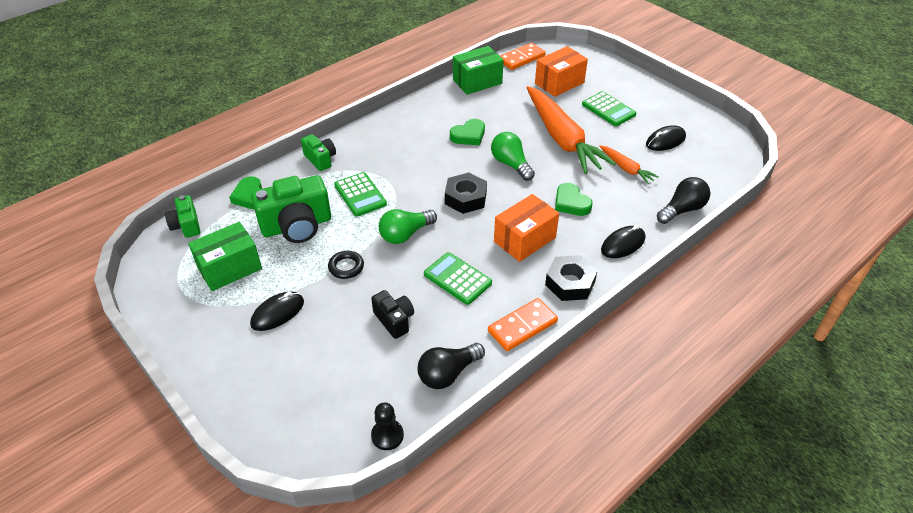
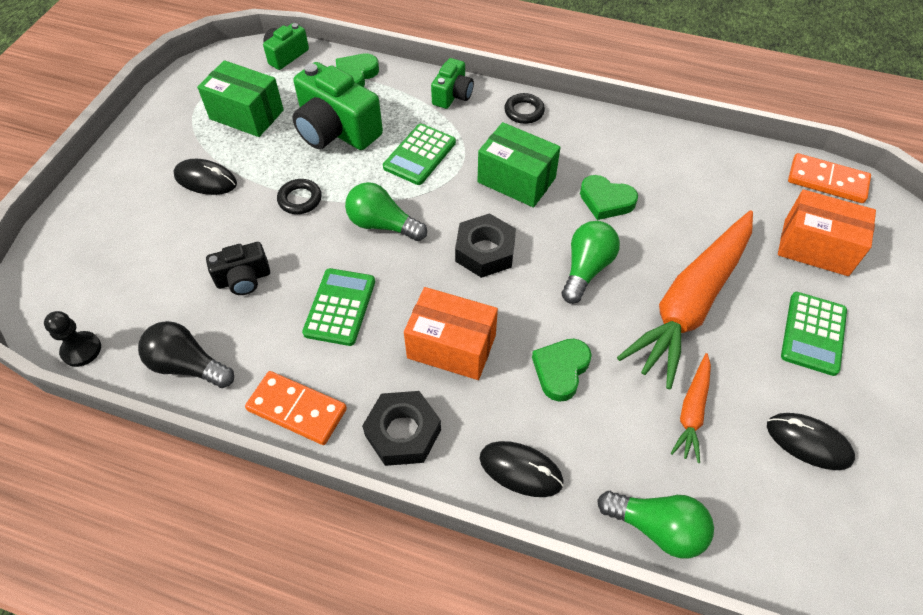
camera: 60 degrees right, 10 degrees up
(367, 136) = (524, 111): none -> black ring
(394, 320) = (243, 279): black camera -> black camera turned 45 degrees clockwise
(477, 82) = (725, 159): green box -> green box (516, 180)
(682, 210) = (657, 528): black light bulb -> green light bulb

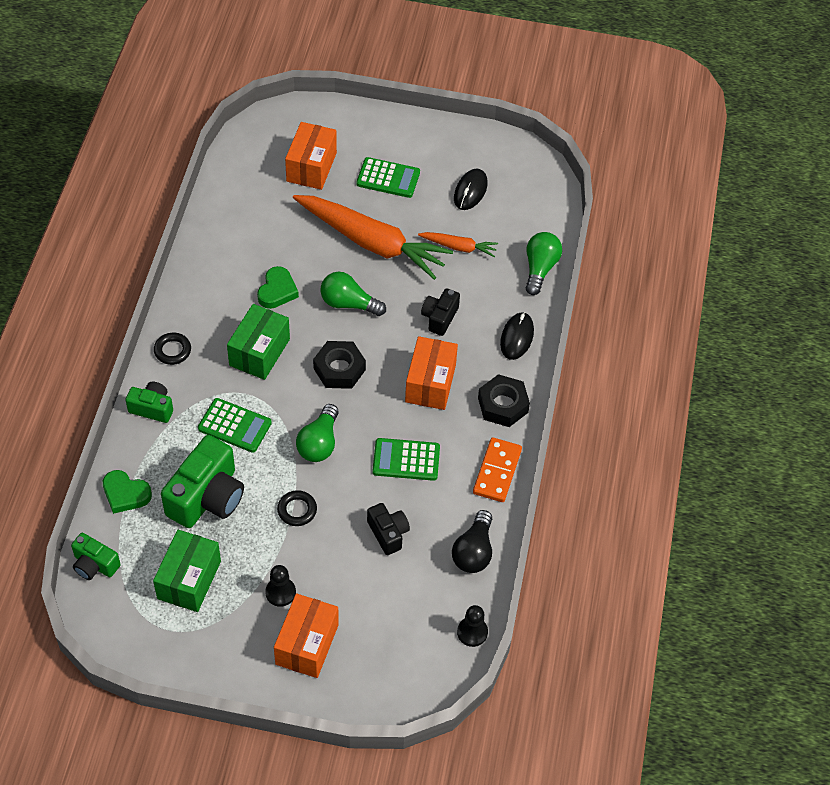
camera: 100 degrees left, 0 degrees up
(138, 197) = (307, 644): none -> orange box
(206, 180) = (280, 592): black mouse -> black pawn
(561, 370) = (439, 318): green heart -> black camera
(827, 181) = (242, 151): orange domino -> none

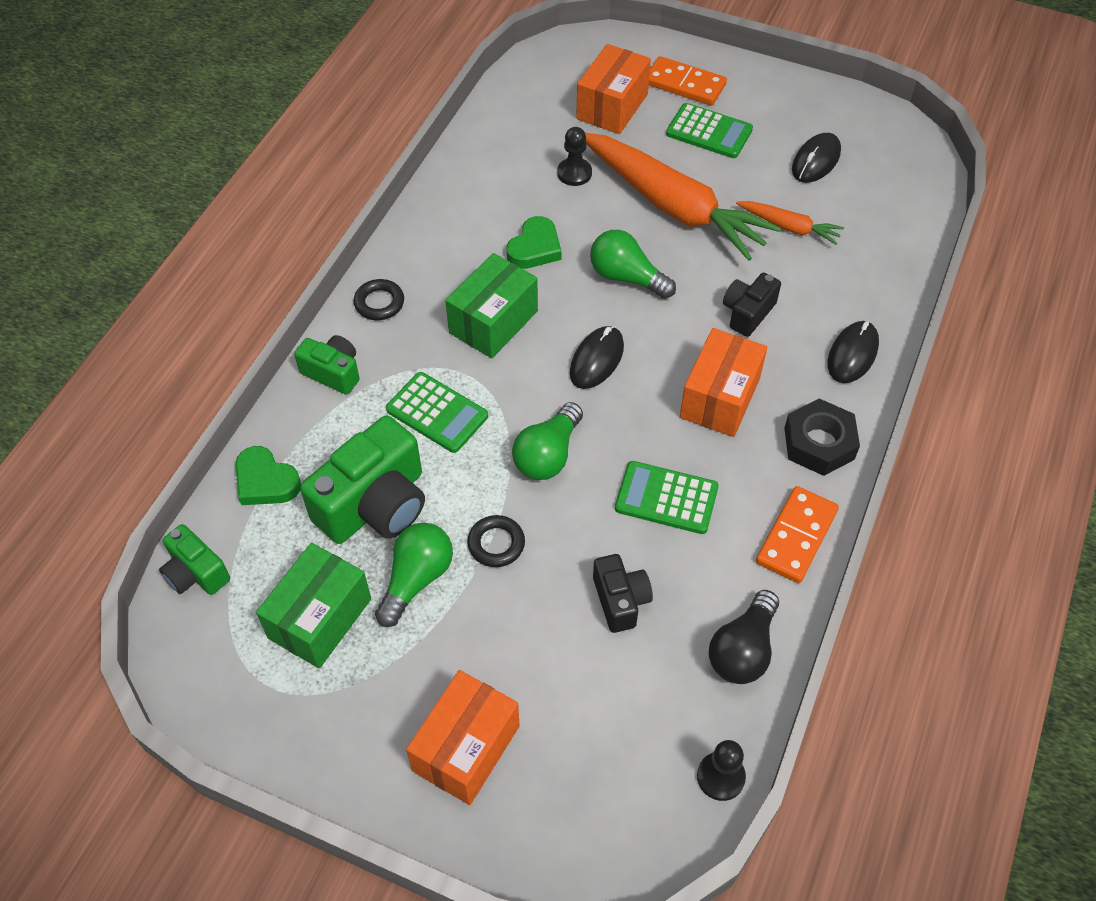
camera: 15 degrees right, 0 degrees up
(280, 592) = (445, 661): black pawn -> black pawn (574, 173)
(339, 369) = (597, 360): black nut -> black mouse
(363, 140) = (684, 84): none -> orange domino
(540, 268) = (897, 269): green light bulb -> green light bulb (416, 579)

